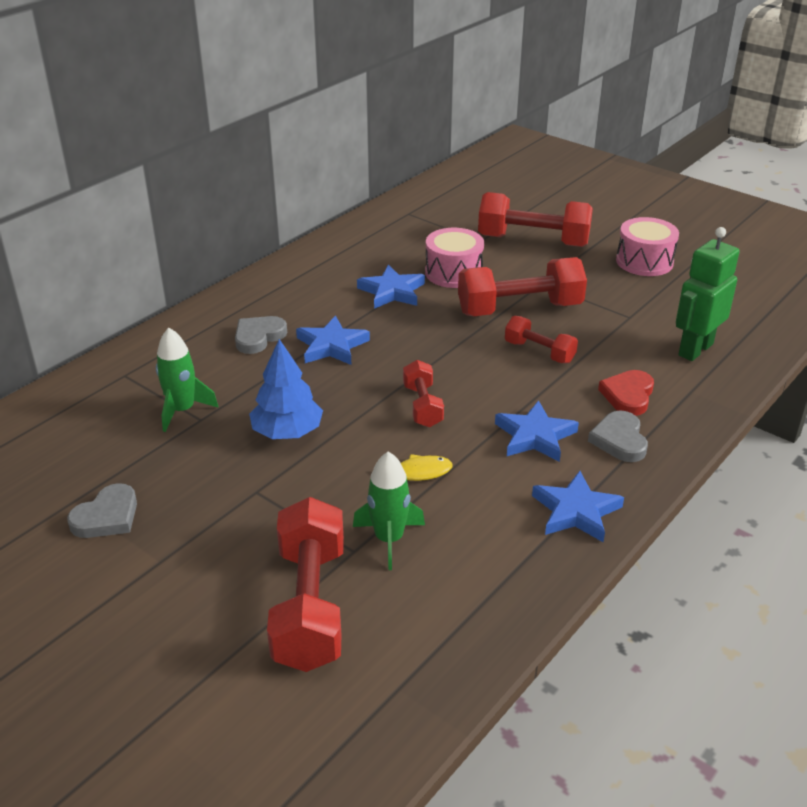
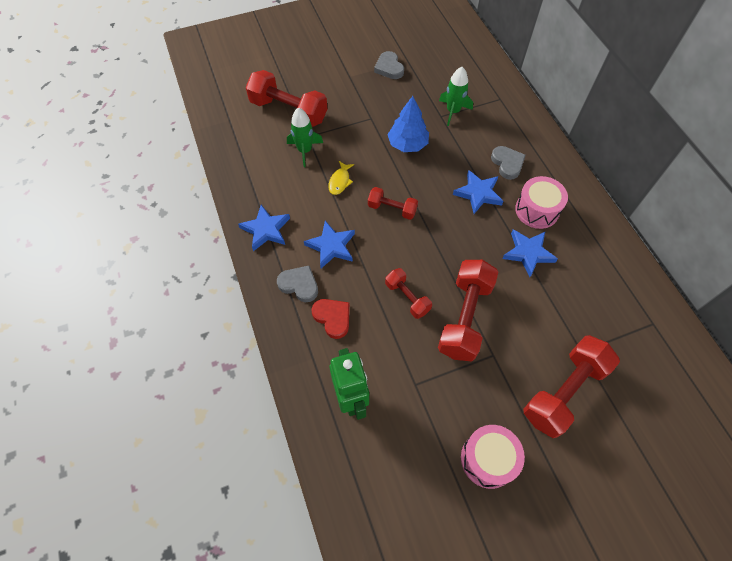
camera: 120 degrees right, 25 degrees up
(453, 273) = (537, 304): pink drum -> pink drum (537, 210)
(539, 352) = (407, 298): red dumbbell -> red dumbbell turned 75 degrees clockwise

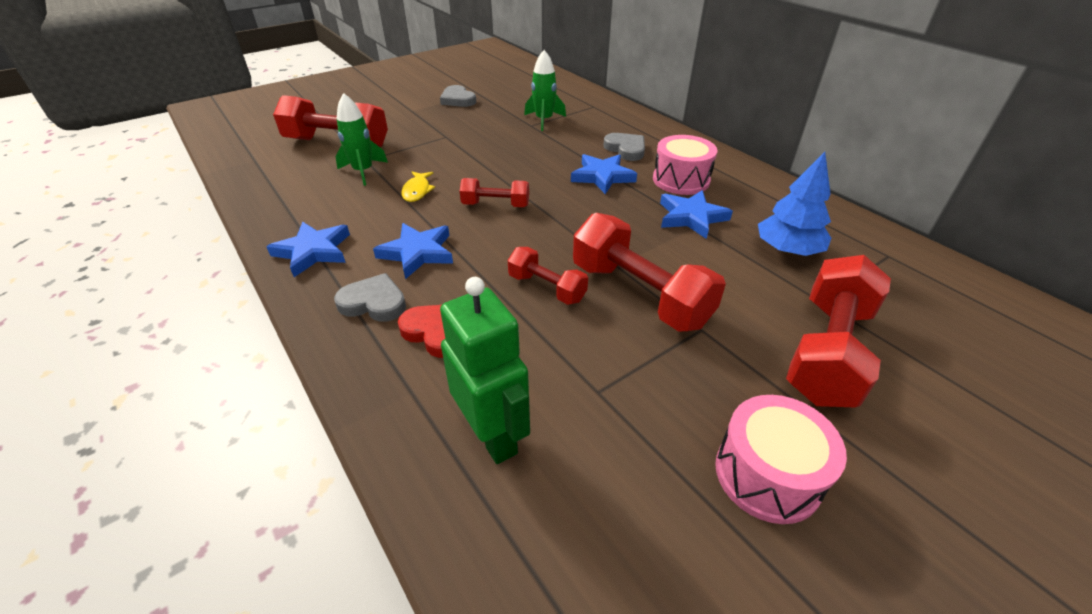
camera: 15 degrees left, 20 degrees down
(407, 144) = (498, 150): blue tree -> blue tree (787, 250)
(464, 317) = (639, 294): red dumbbell -> red dumbbell turned 45 degrees counterclockwise

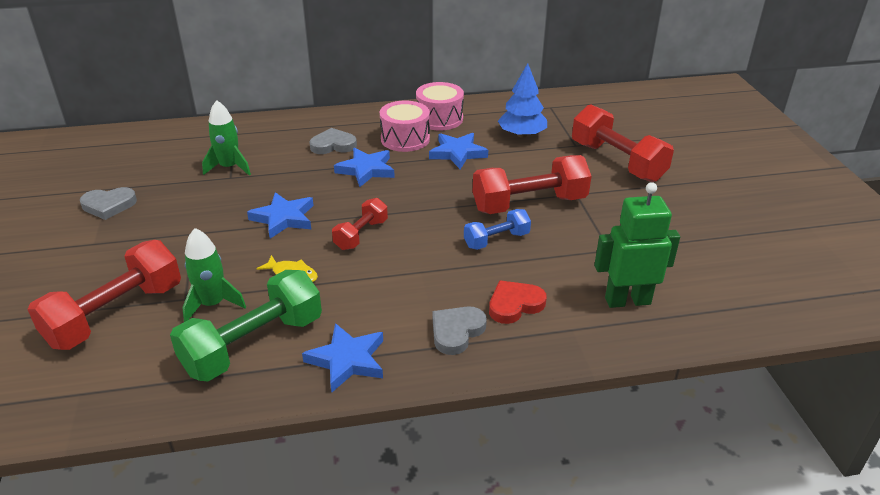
camera: 65 degrees left, 5 degrees down
(320, 203) = (253, 345): none -> green dumbbell
(417, 253) = (401, 294): blue star -> blue star (283, 218)
(547, 288) = (496, 240): red dumbbell -> blue dumbbell
(767, 474) = (690, 215): pink drum -> pink drum (439, 119)

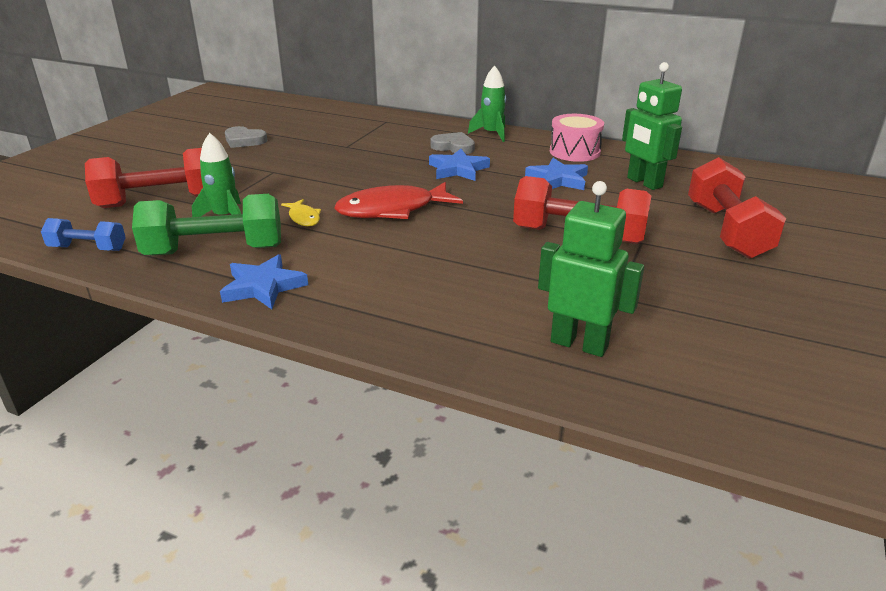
camera: 35 degrees right, 5 degrees down
(229, 167) = (354, 140): green rocket -> green rocket (491, 134)
(283, 218) = (348, 181): blue star -> none
(361, 235) = (392, 210): red dumbbell -> red fish
(405, 139) = (522, 158): pink drum -> none
(456, 332) = (376, 302): grey heart -> none
(496, 240) = (507, 251): blue dumbbell -> blue dumbbell (88, 248)
(514, 305) = (456, 303): red heart -> none
(522, 135) = (644, 183): blue tree -> green robot

